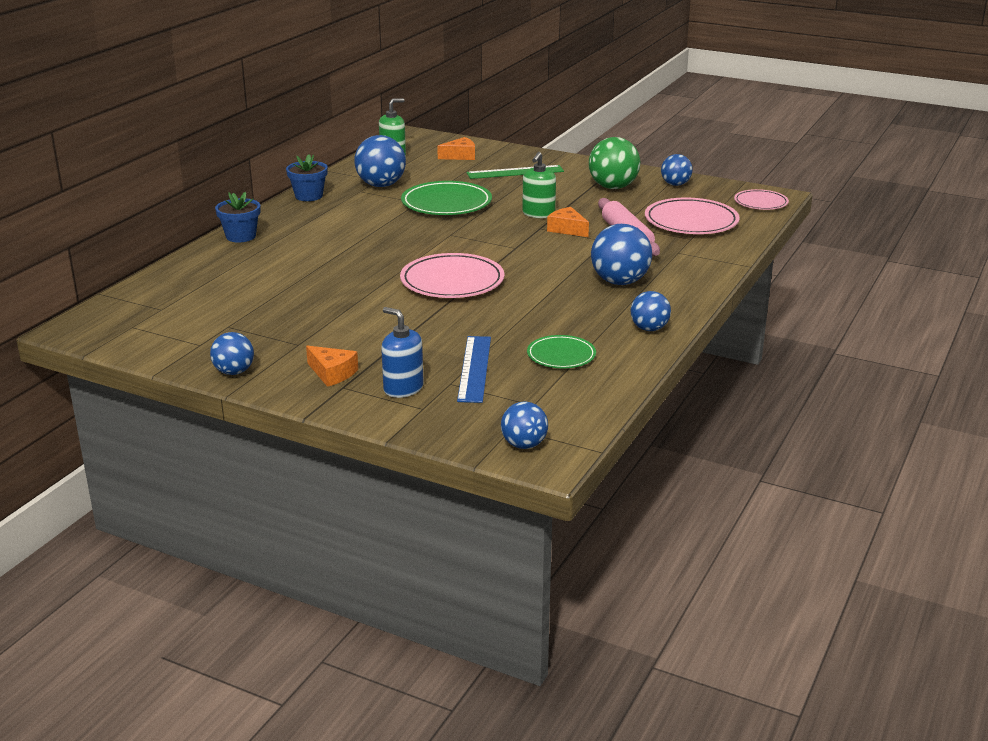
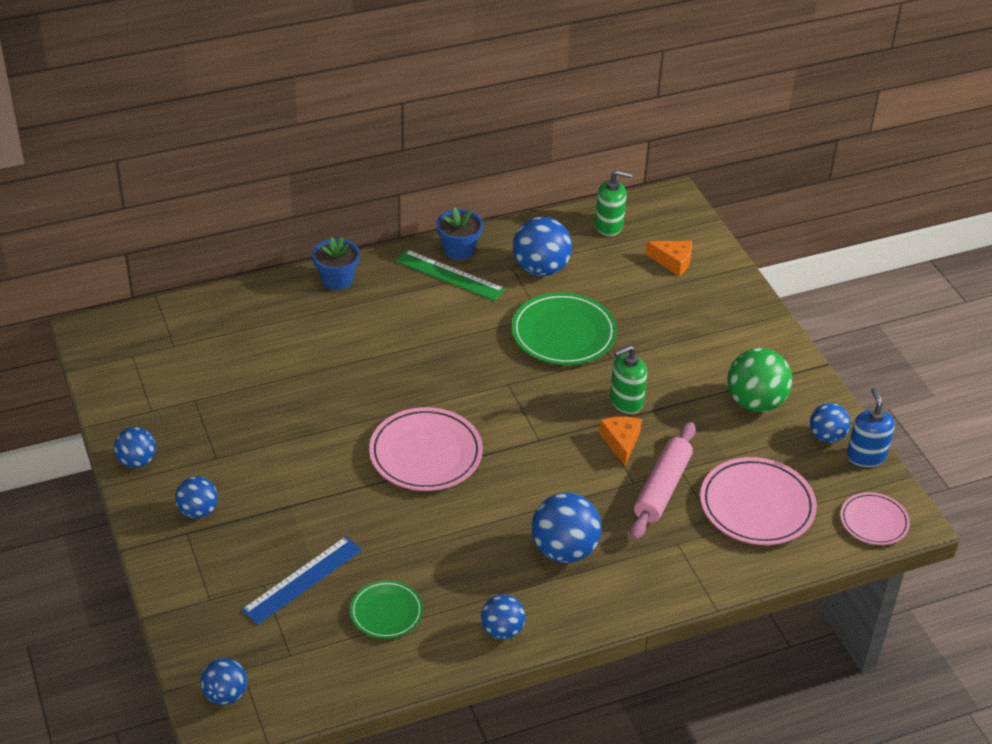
camera: 40 degrees right, 15 degrees up
(332, 373) = (198, 511): orange cheese -> blue ball
(403, 388) = (224, 566): blue soap dispenser -> blue soap dispenser (866, 456)
(515, 172) = (691, 320): green ruler -> green ruler (449, 275)

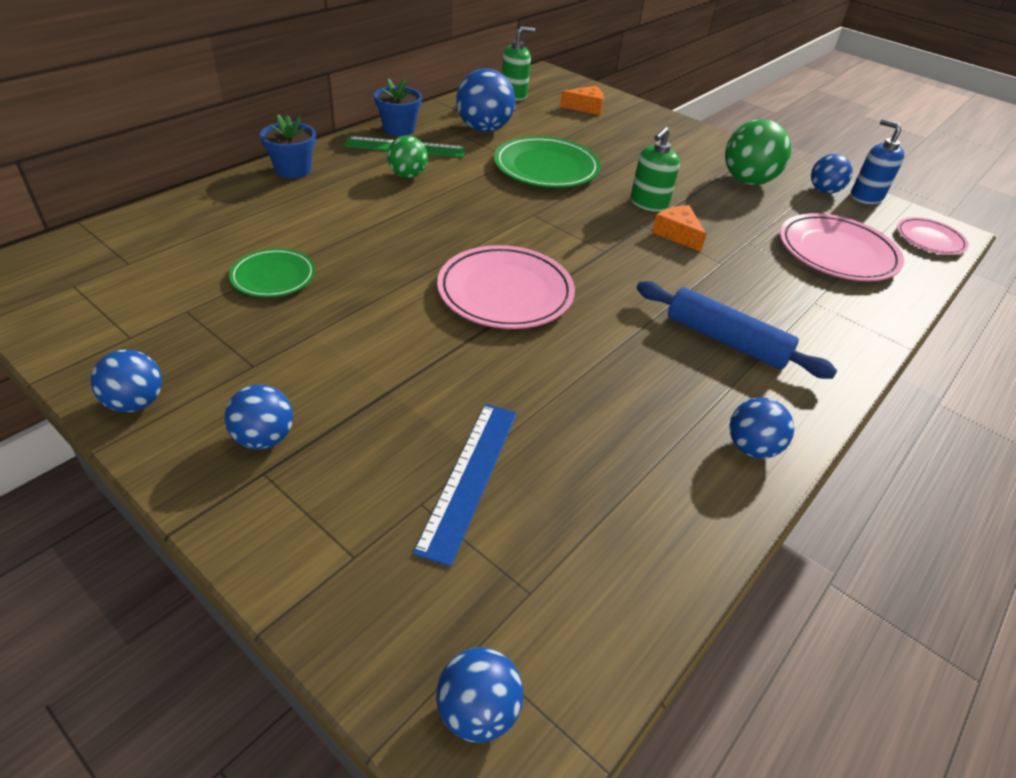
camera: 30 degrees left, 0 degrees up
(386, 612) = (606, 478): green plate -> green plate (273, 276)
(429, 310) = (408, 175): none -> green ball
(564, 550) = (726, 340): blue ball -> blue rolling pin
(662, 488) = (750, 261): pink rolling pin -> none

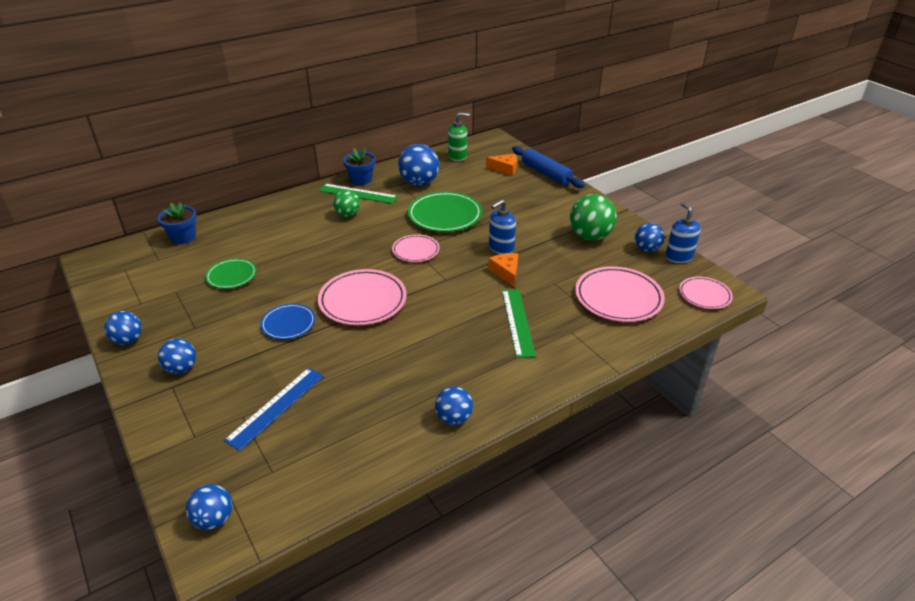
camera: 20 degrees right, 5 degrees down
(293, 170) = (278, 205): blue flower pot -> blue flower pot (183, 237)
(410, 339) = (288, 324): none -> blue plate
(537, 216) = (415, 250): none -> pink plate
(648, 203) = (501, 248): green soap dispenser -> blue soap dispenser
(726, 340) = (486, 350): blue rolling pin -> blue rolling pin (546, 173)
(739, 297) = (518, 322): none -> green ruler

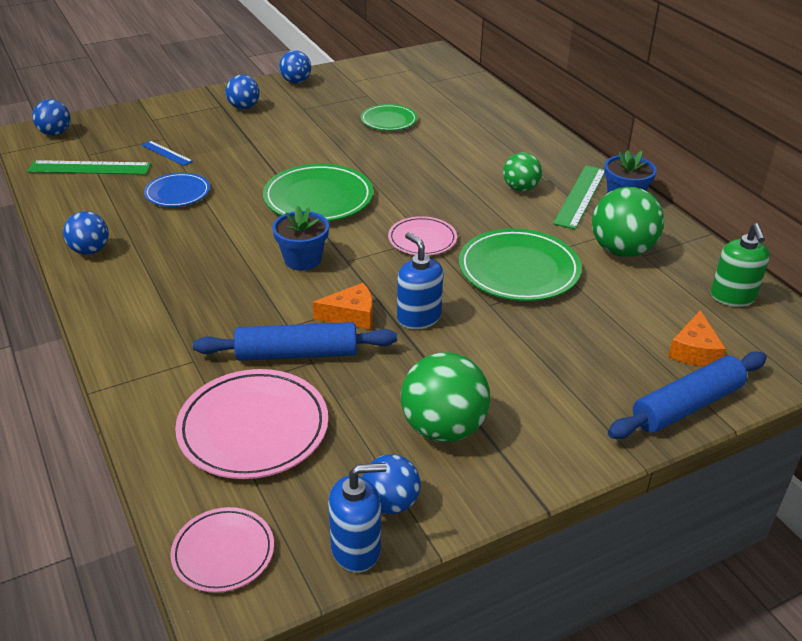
camera: 95 degrees right, 0 degrees up
(183, 237) = (470, 91): blue flower pot -> blue flower pot (302, 260)
(276, 407) = (166, 153): blue ruler -> blue ruler, size x0.57
(288, 324) = (291, 155): blue plate -> blue plate (177, 193)
(362, 301) = (318, 198): pink plate -> green plate
(419, 183) = (621, 250): blue ball -> green ball
(518, 322) = (233, 314): green ruler -> green ruler (89, 168)
(549, 290) = (297, 353): none -> blue rolling pin

